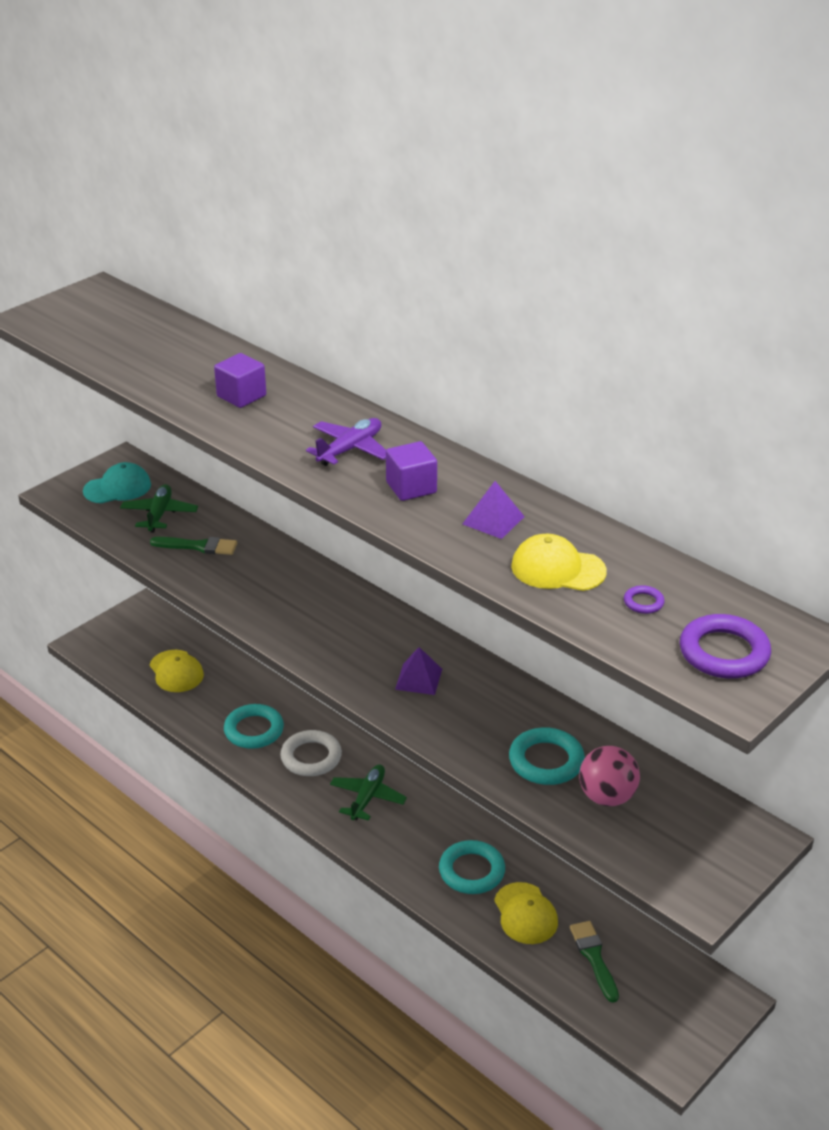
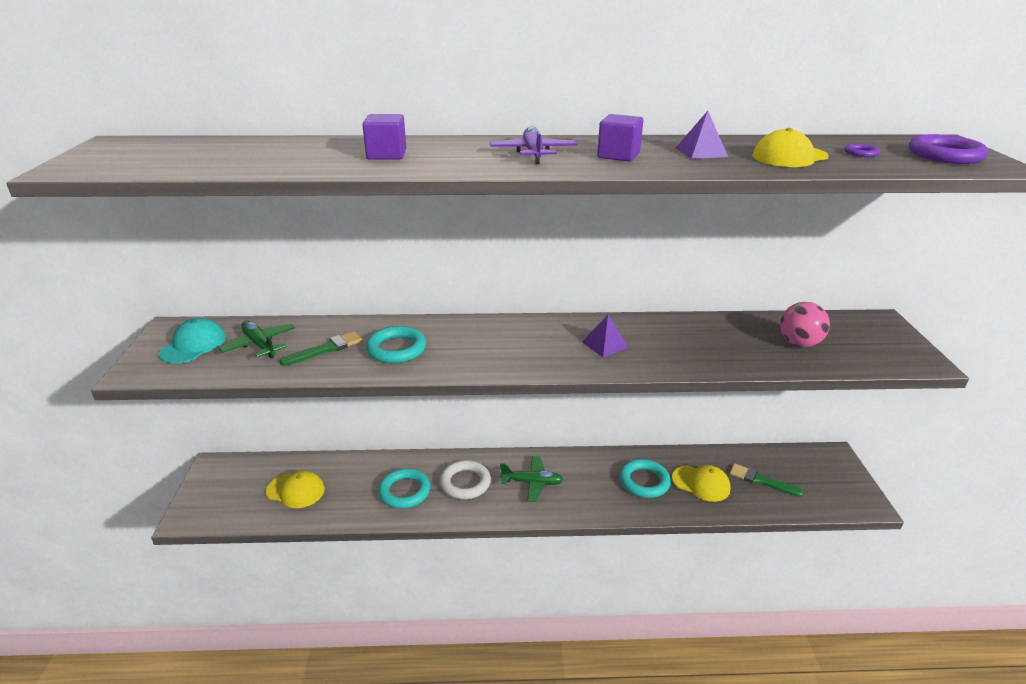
camera: 45 degrees left, 5 degrees down
(367, 798) = (532, 482): green plane -> green plane turned 120 degrees clockwise
(546, 761) = (742, 345): turquoise ring -> turquoise ring (396, 349)

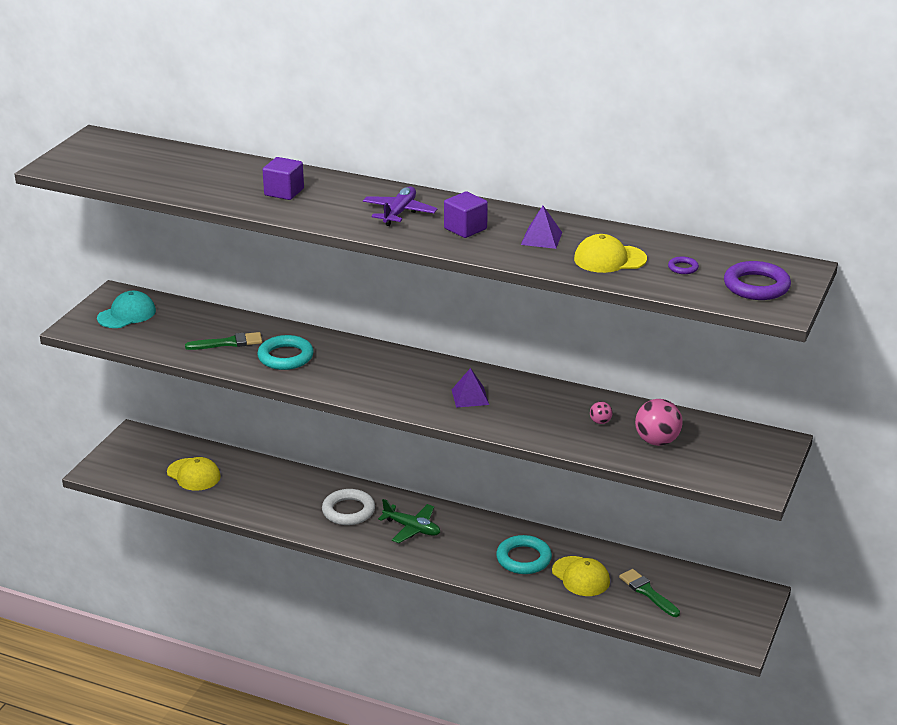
camera: 25 degrees right, 0 degrees up
(260, 345) = (178, 326): green plane -> none
(404, 491) = (288, 502): turquoise ring -> none
(736, 339) = (600, 422): none -> pink ball

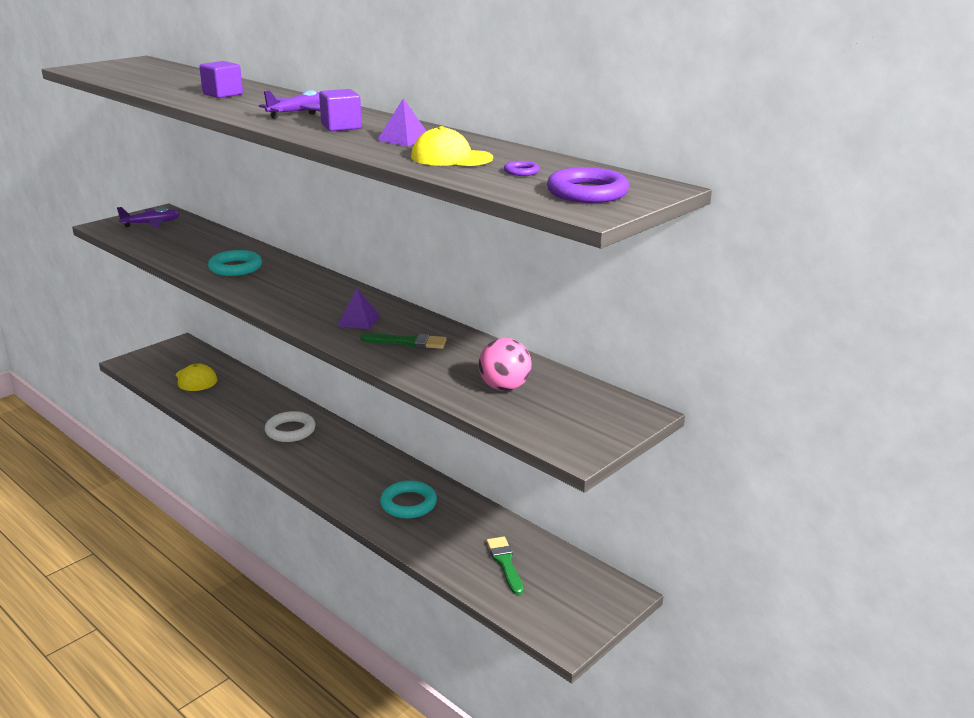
camera: 20 degrees right, 5 degrees down
(127, 314) = (151, 224): turquoise cap -> purple plane
(228, 343) = (203, 252): green brush -> green brush (408, 342)
(412, 528) = (331, 456): green plane -> none
(581, 576) = (450, 532): yellow cap -> none
(600, 422) = (462, 361): pink ball -> none

